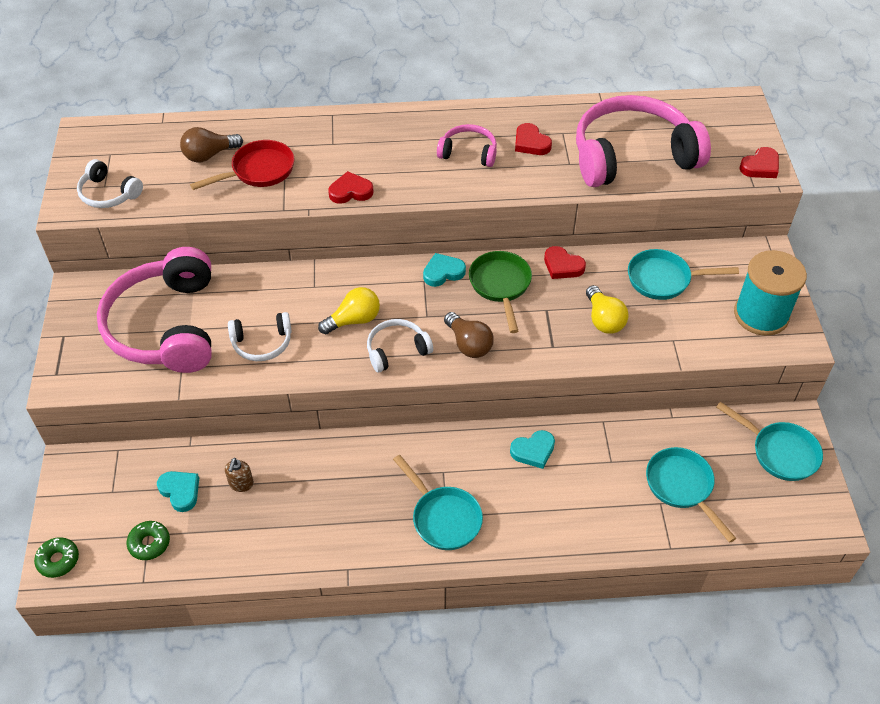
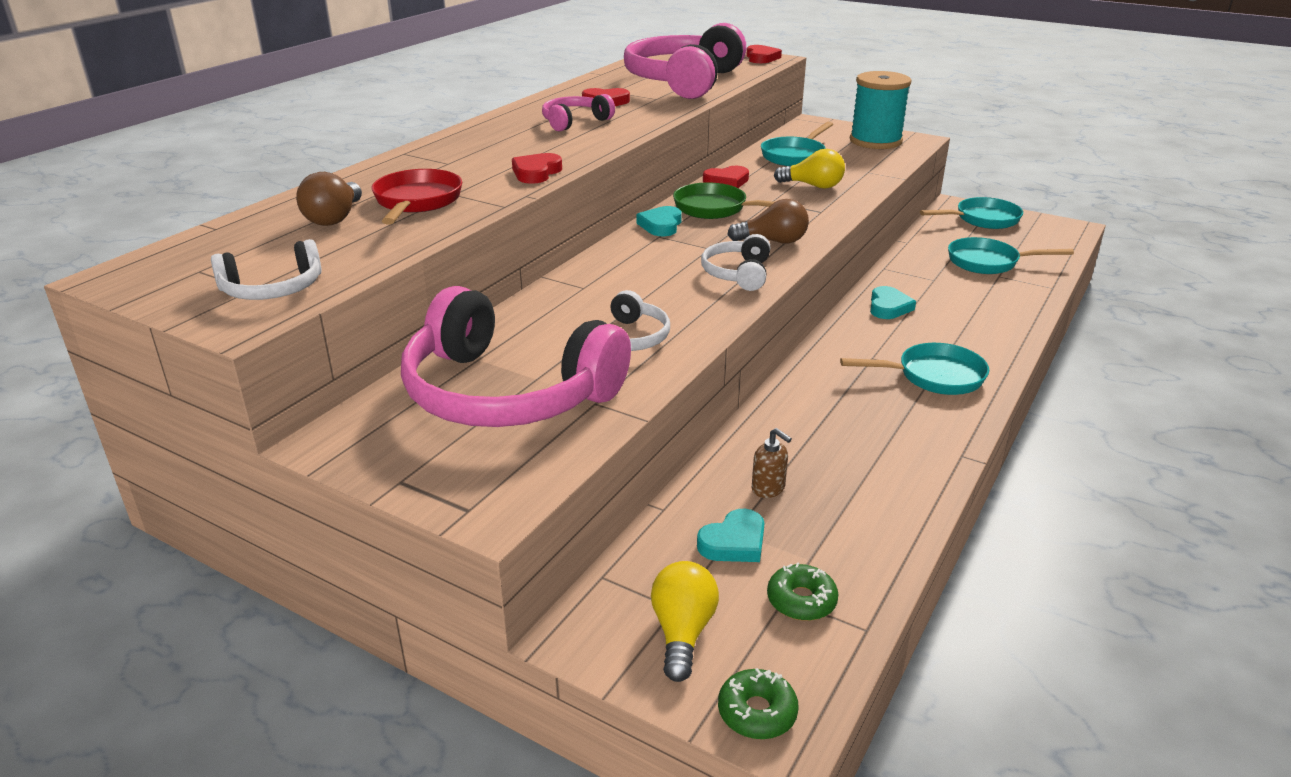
camera: 55 degrees left, 20 degrees down
(180, 491) = (734, 542): turquoise heart -> turquoise heart turned 150 degrees clockwise
(354, 320) = (665, 282): yellow light bulb -> yellow light bulb (682, 632)

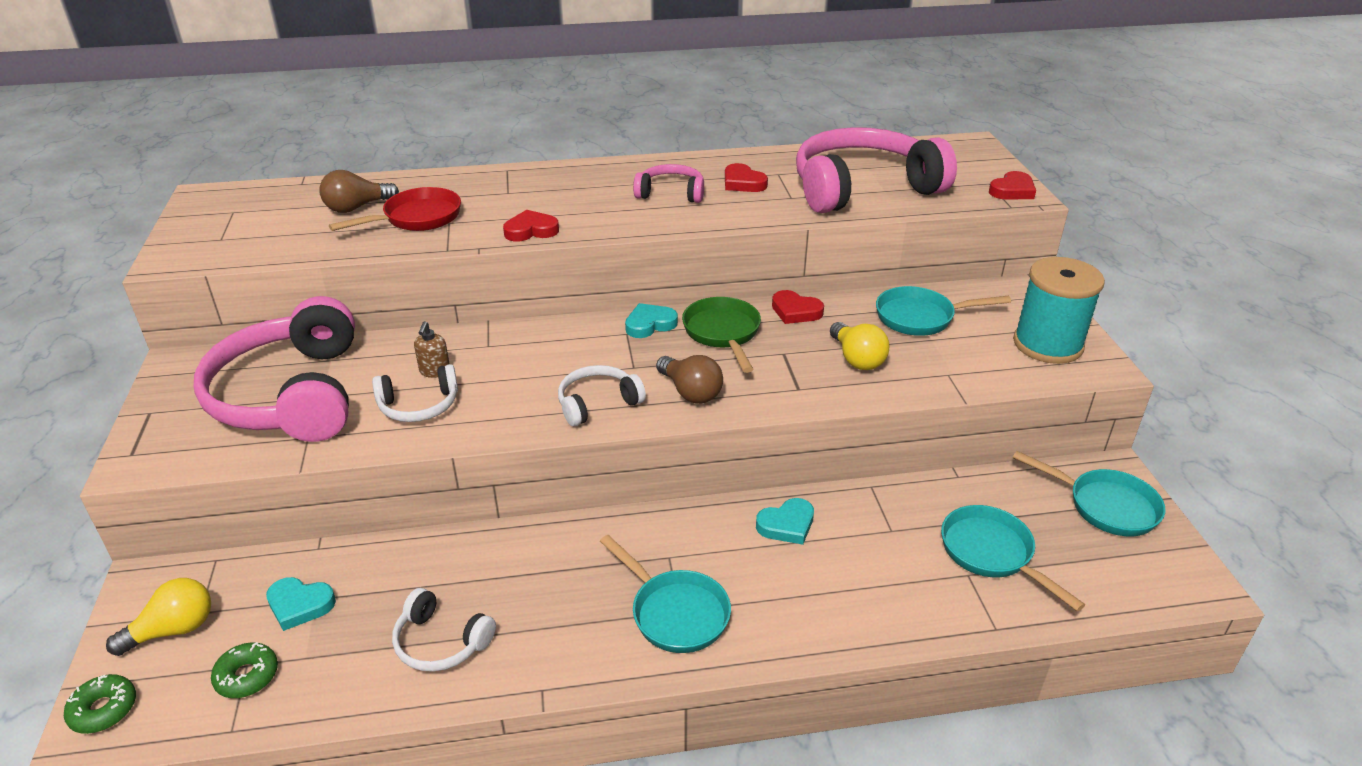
camera: 50 degrees right, 5 degrees up
(273, 289) = (225, 245): white headphones -> white headphones (440, 642)
(768, 489) = (388, 590): brown soap dispenser -> brown soap dispenser (434, 371)

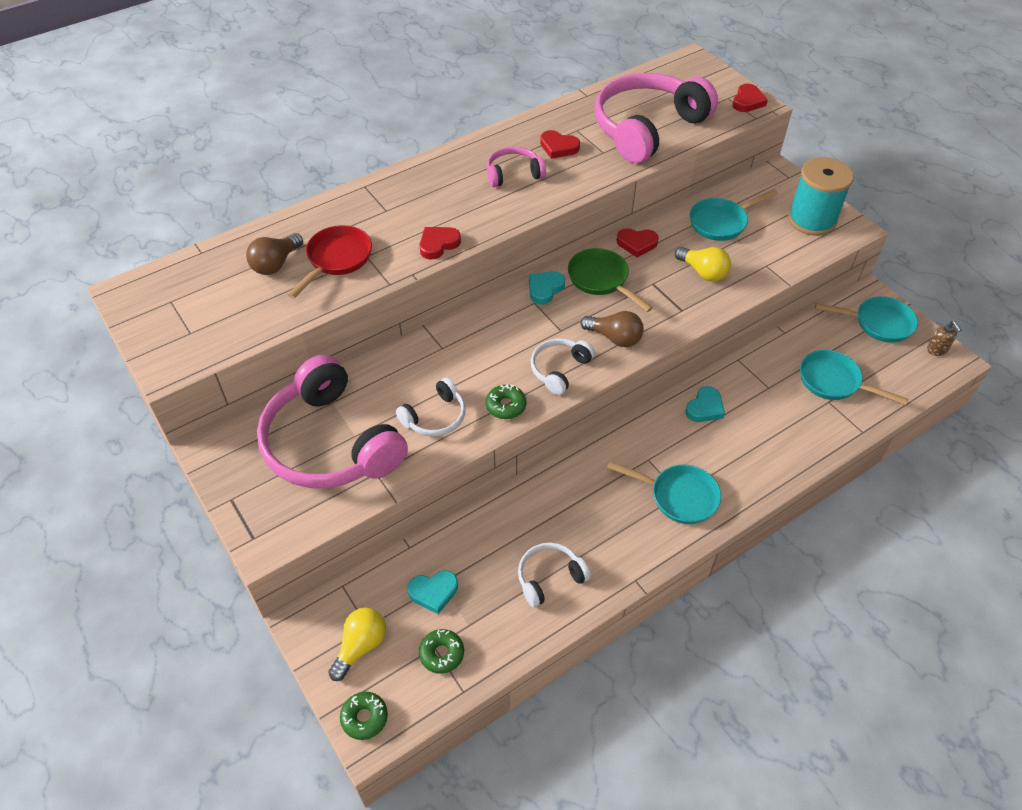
camera: 25 degrees left, 15 degrees up
(434, 371) = (421, 384): brown soap dispenser -> brown soap dispenser (937, 350)
(440, 642) = (549, 577): white headphones -> white headphones turned 150 degrees clockwise
(504, 419) = (506, 406): none -> green donut

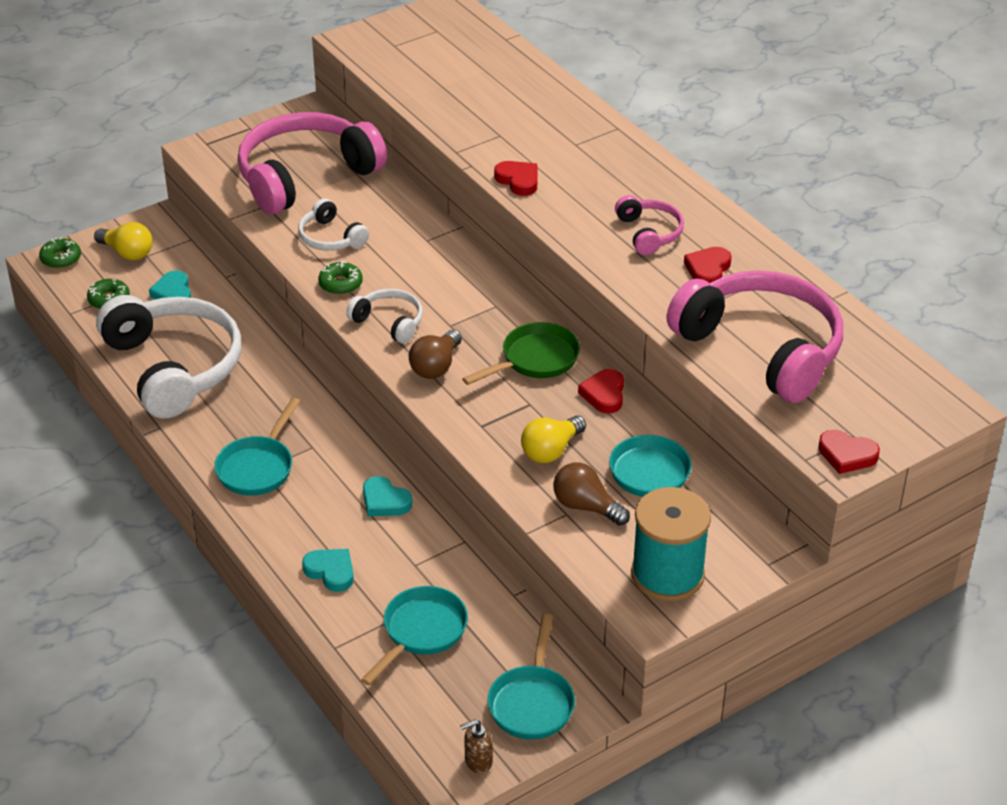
camera: 90 degrees right, 10 degrees down
(276, 264) = (488, 82): brown light bulb -> brown light bulb (586, 507)
(336, 259) = (494, 117): red pan -> none
(545, 289) = (518, 314): turquoise heart -> turquoise heart (331, 571)
(549, 577) = (174, 367): white headphones -> white headphones, size x2.14

